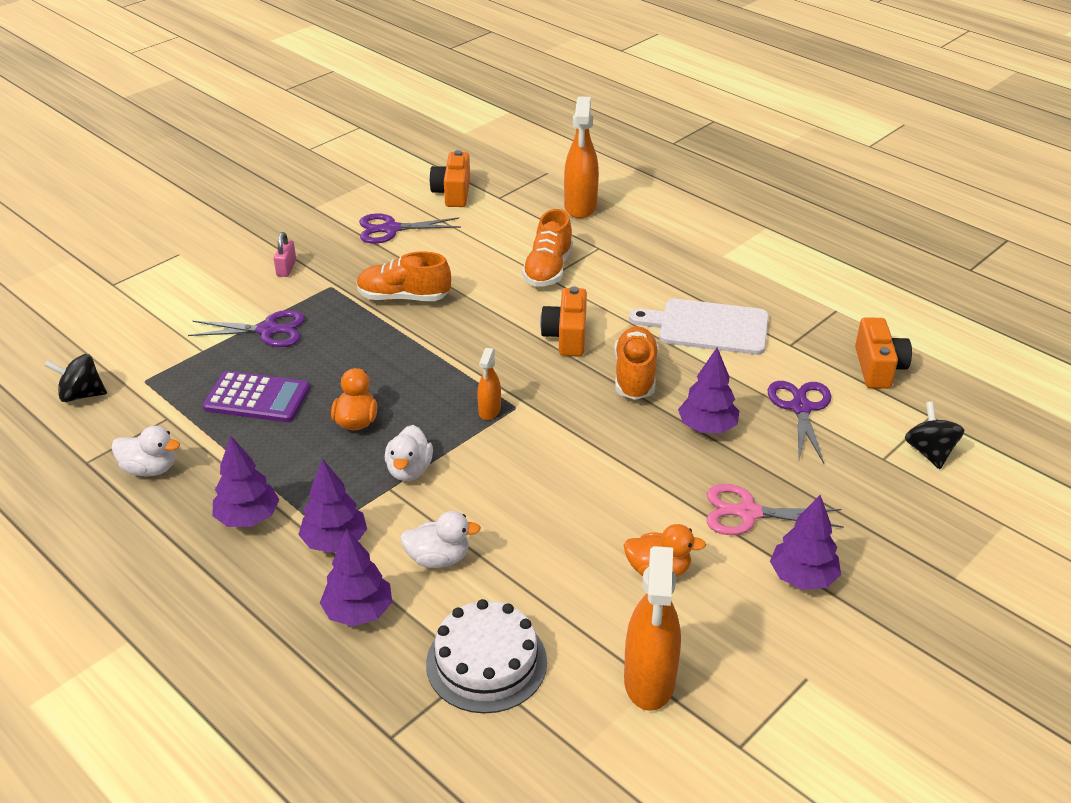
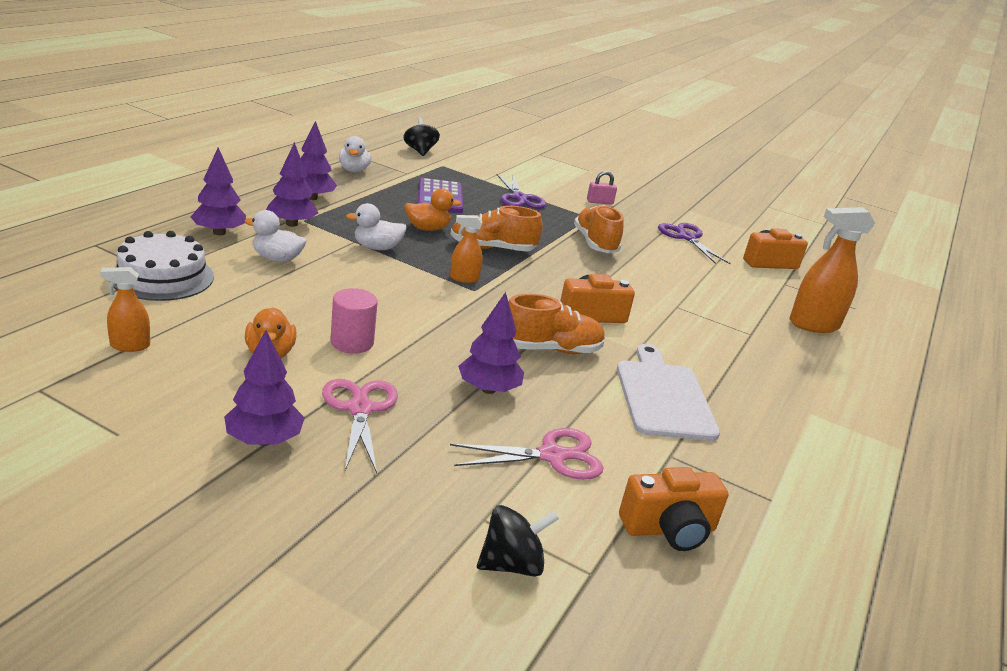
camera: 70 degrees right, 10 degrees down
(438, 558) = (277, 259): white duck -> white duck turned 120 degrees clockwise
(548, 270) = (689, 306): orange shoe -> orange shoe (492, 249)
(631, 509) = (352, 342): none -> pink cylinder
(649, 681) = (129, 346): orange spray bottle -> orange spray bottle, size x0.52
(800, 408) = (552, 456): purple scissors -> pink scissors

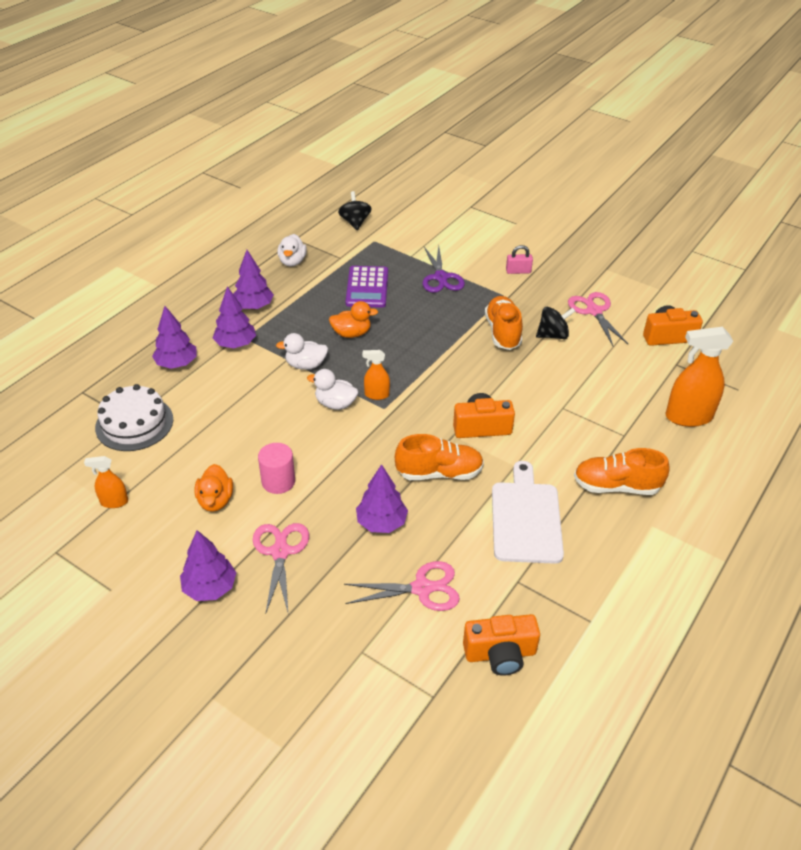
camera: 10 degrees right, 15 degrees up
(277, 259) = (223, 390): white duck -> white duck (335, 404)
(492, 249) = (406, 352): orange shoe -> orange shoe (616, 486)
(511, 564) = (376, 691): black spinning top -> black spinning top (553, 335)
(686, 237) = (594, 311): purple scissors -> pink scissors

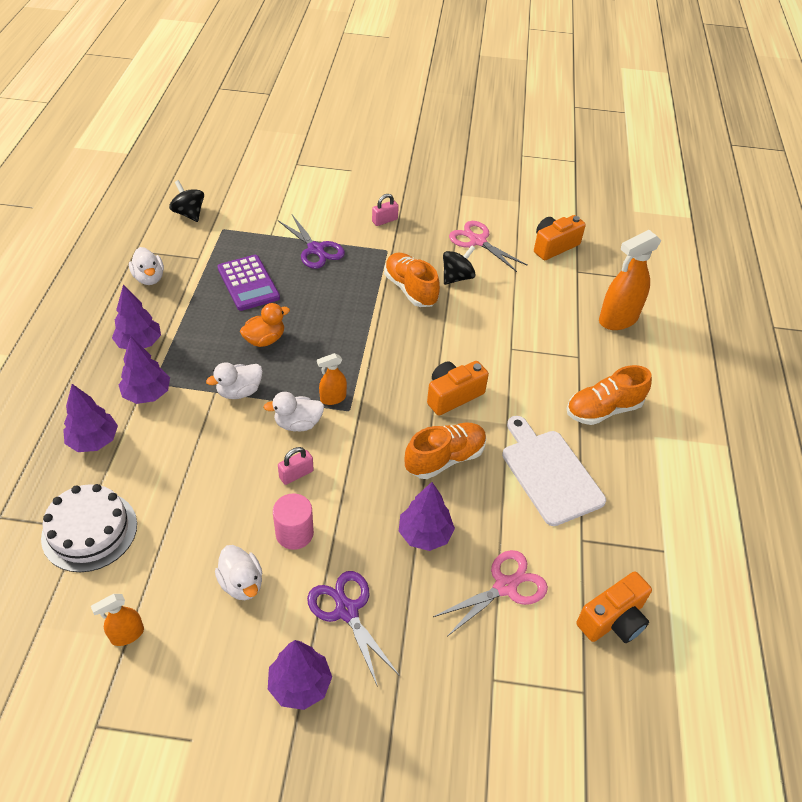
camera: 30 degrees left, 5 degrees up
(215, 500) = (242, 583): orange duck -> white duck
(280, 552) = (346, 610): pink scissors -> purple scissors
(308, 440) = (296, 474): none -> pink padlock

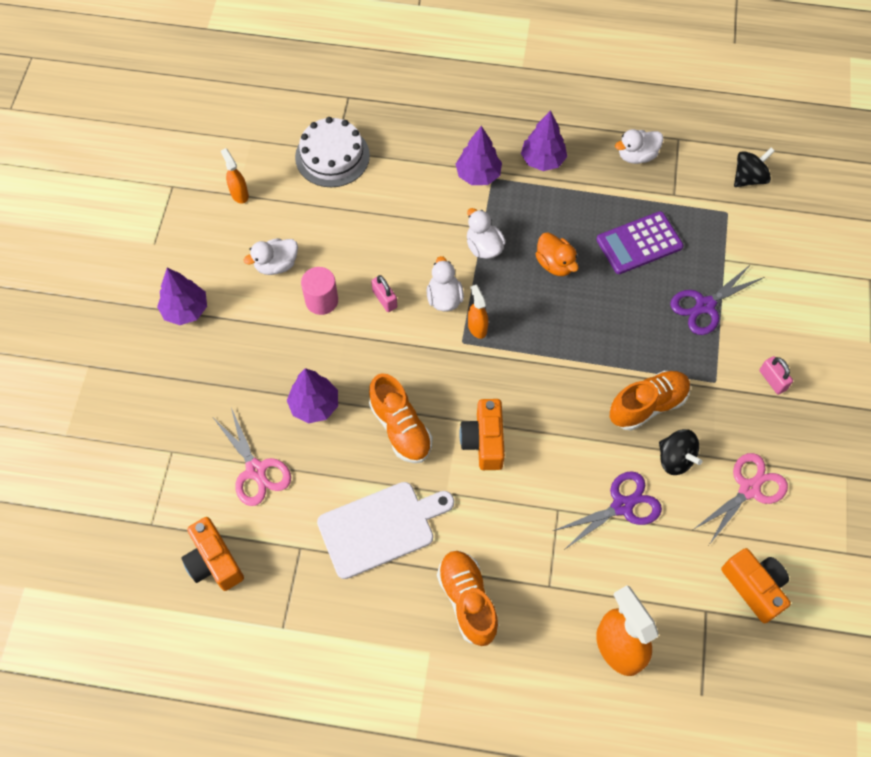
camera: 95 degrees right, 15 degrees up
(94, 441) = (423, 144): purple tree -> none
(346, 610) = (245, 342): purple scissors -> purple scissors (622, 506)
(453, 395) = (484, 441): orange camera -> orange camera turned 150 degrees counterclockwise

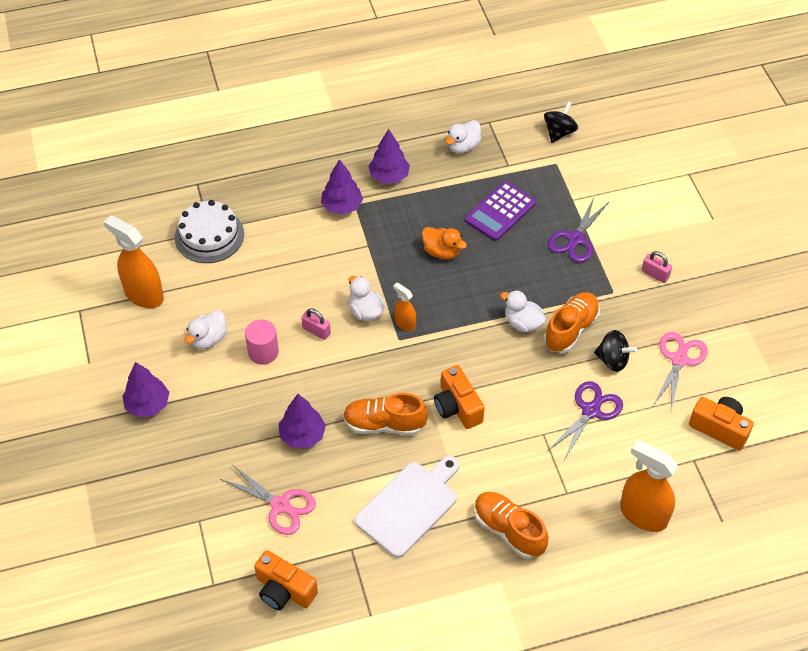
camera: 25 degrees left, 10 degrees down
(239, 194) = (143, 295): orange spray bottle -> orange spray bottle, size x1.91
(400, 428) = (384, 424): orange shoe -> orange shoe turned 150 degrees clockwise
(483, 247) = (377, 260): white duck -> white duck (522, 323)

